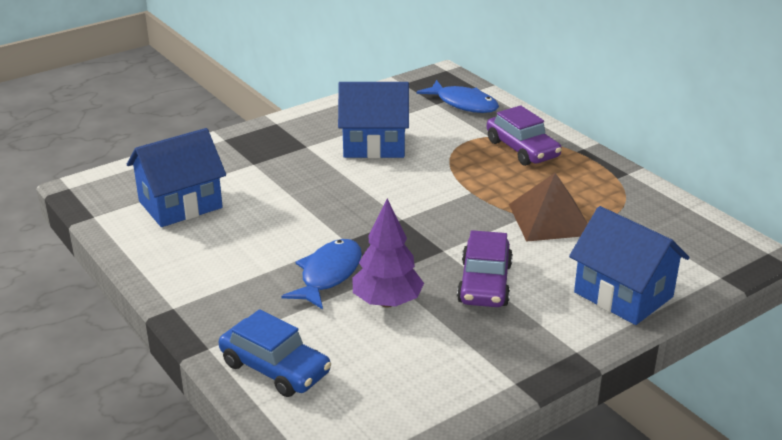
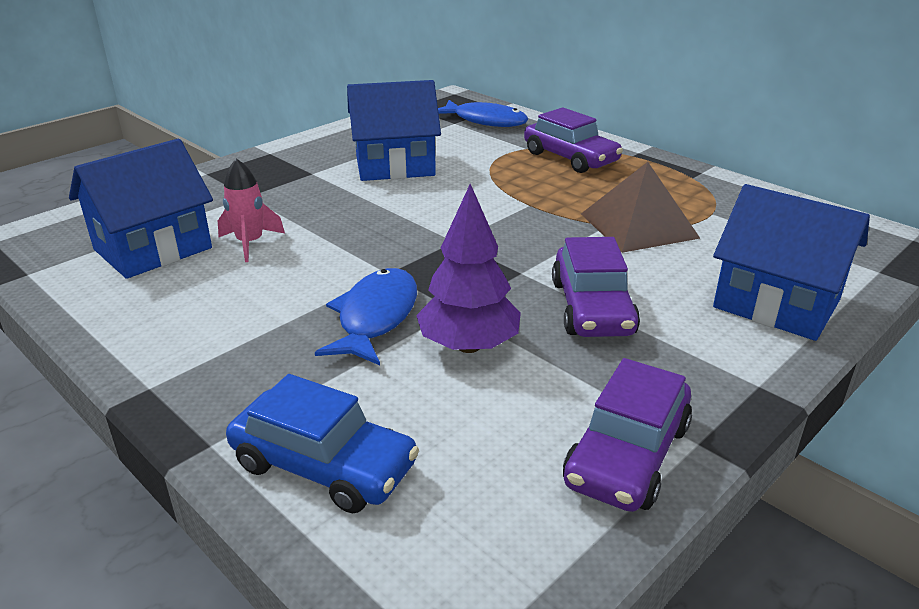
camera: 10 degrees left, 0 degrees up
(250, 206) = (250, 243): none -> pink rocket
(465, 384) = (627, 455): none -> purple car

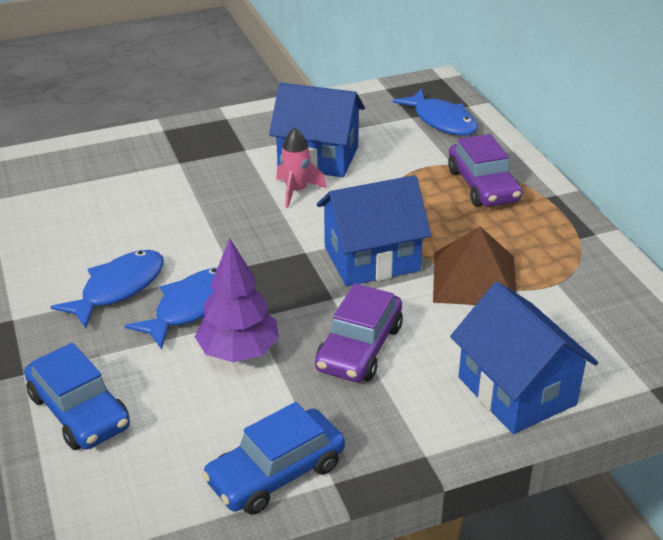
camera: 25 degrees right, 5 degrees up
(153, 249) = (81, 199): blue house -> blue house (371, 259)
(250, 243) = (150, 212): pink rocket -> pink rocket (296, 191)
(269, 321) = (118, 288): none -> blue fish
(627, 455) = (276, 473): purple car -> blue car

